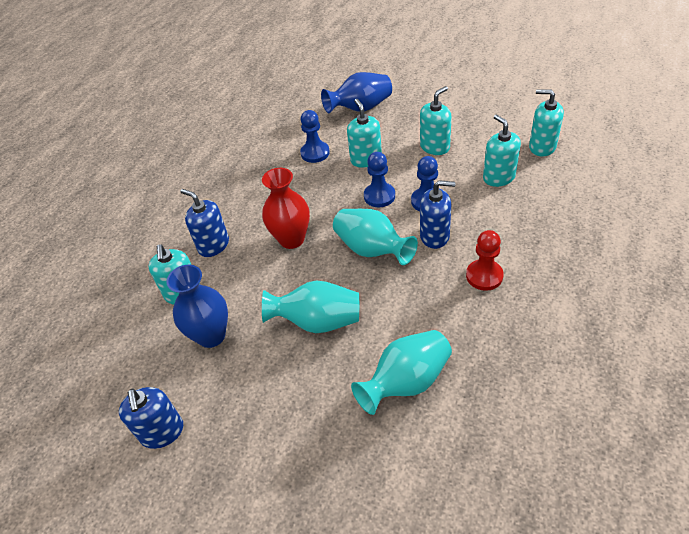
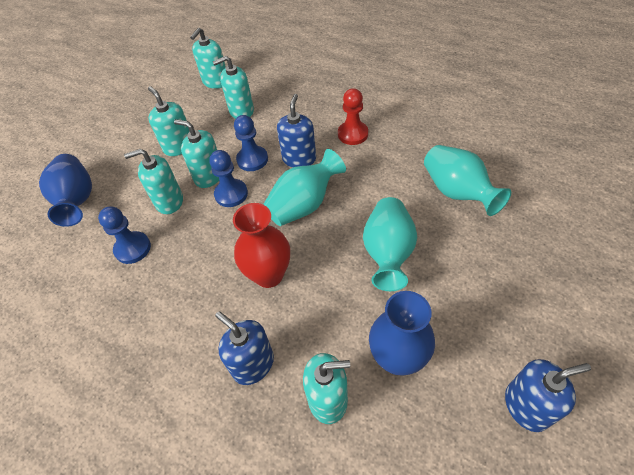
camera: 85 degrees left, 5 degrees up
(213, 245) = (253, 364): blue soap dispenser -> blue soap dispenser turned 90 degrees clockwise
(399, 176) = (209, 176): none -> turquoise soap dispenser

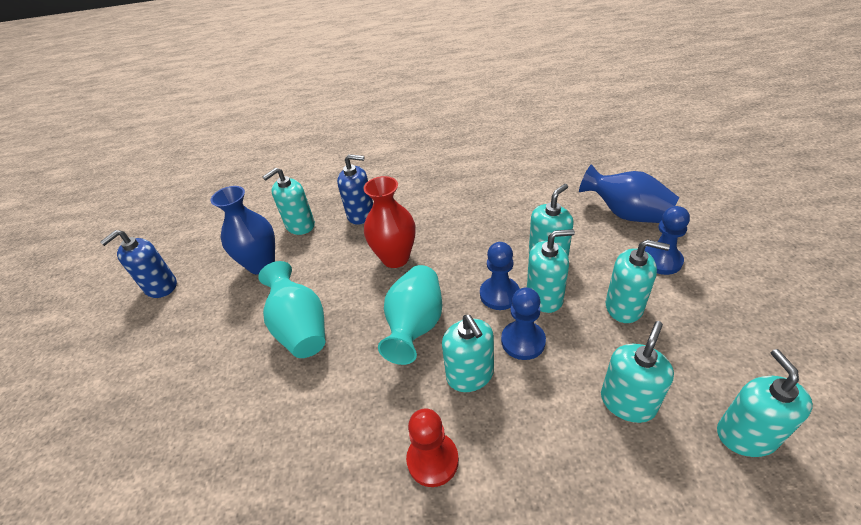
camera: 145 degrees right, 10 degrees down
(133, 248) = (524, 216): blue pawn -> blue pawn (661, 260)
(299, 159) = (470, 375): blue soap dispenser -> turquoise soap dispenser
(457, 192) = (244, 442): turquoise vase -> none

